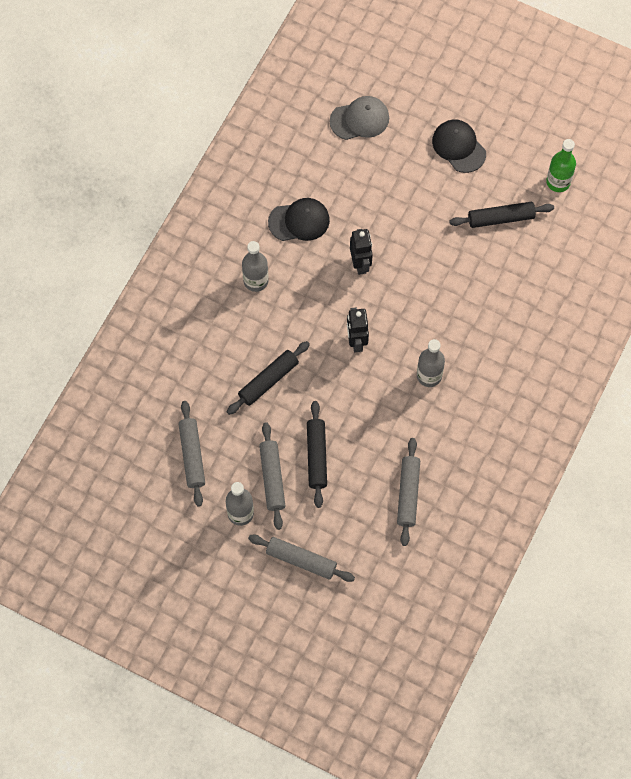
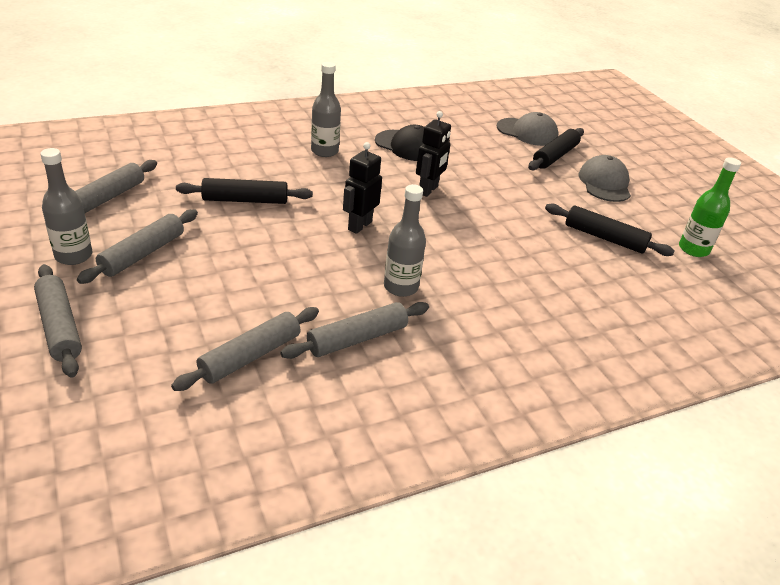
camera: 35 degrees right, 30 degrees down
(317, 456) = (206, 267): black rolling pin -> black rolling pin (555, 156)
(444, 435) = (357, 339): none -> grey rolling pin
(459, 147) = (604, 183): black cap -> grey cap

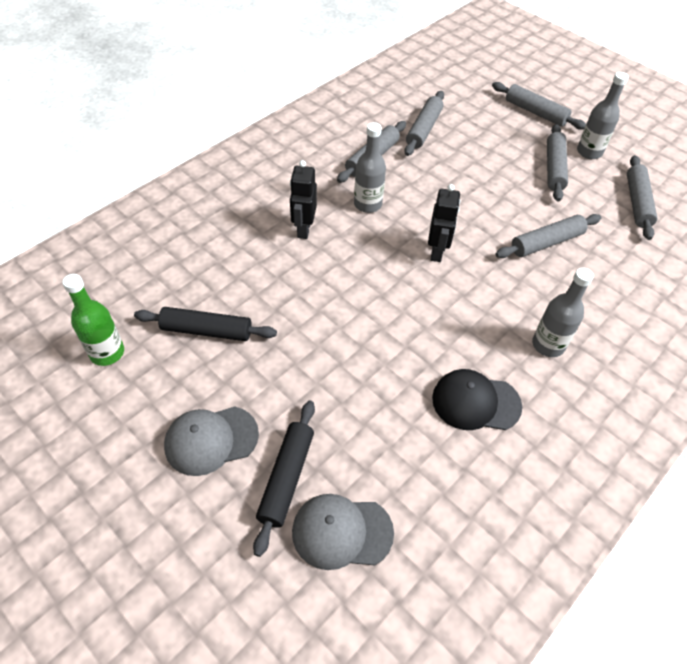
camera: 160 degrees right, 15 degrees up
(245, 200) = (546, 242): black rolling pin -> grey rolling pin
(428, 190) = (407, 327): black robot -> black robot (303, 229)
(604, 183) = (211, 440): grey cap -> grey cap turned 90 degrees clockwise

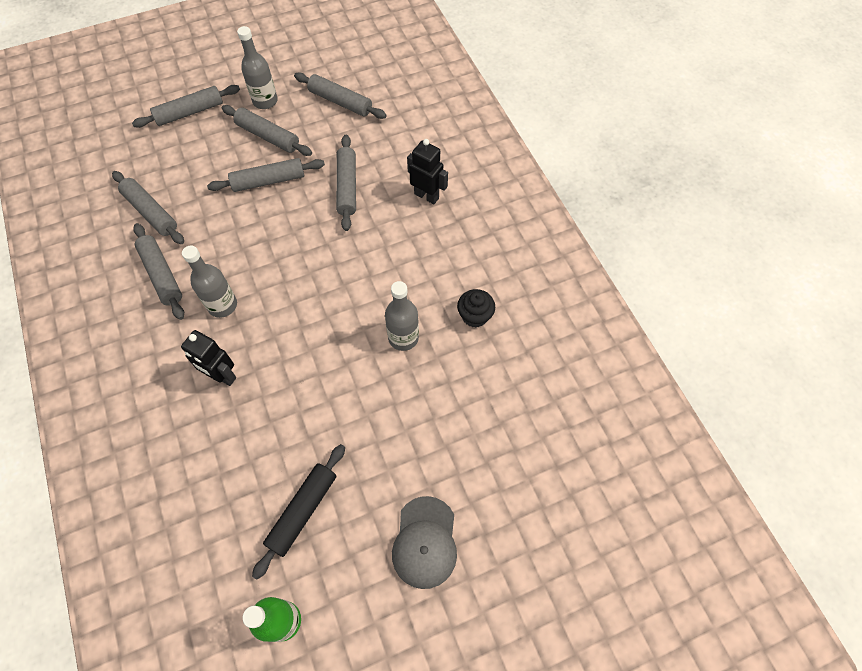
camera: 65 degrees left, 10 degrees up
(286, 478) = (485, 489): black rolling pin -> none
(342, 532) = (545, 462): grey cap -> none
(437, 252) = (313, 273): black robot -> black robot (426, 196)
(475, 402) = (474, 316): black cap -> black cupcake
(508, 186) = (268, 181): none -> grey rolling pin
(548, 345) = (446, 240): grey bottle -> grey bottle (403, 337)

